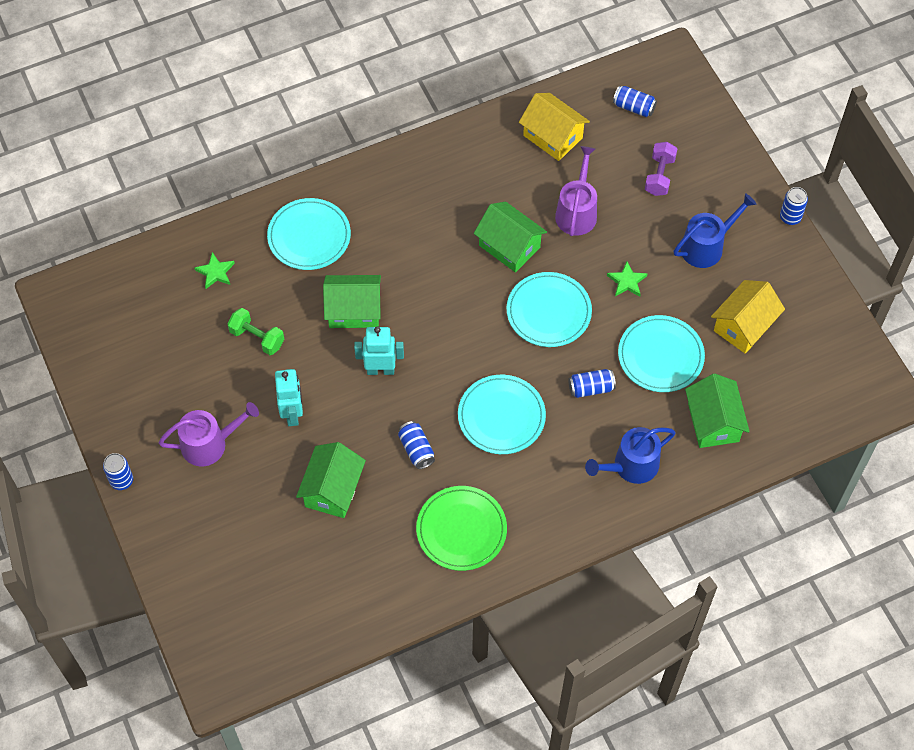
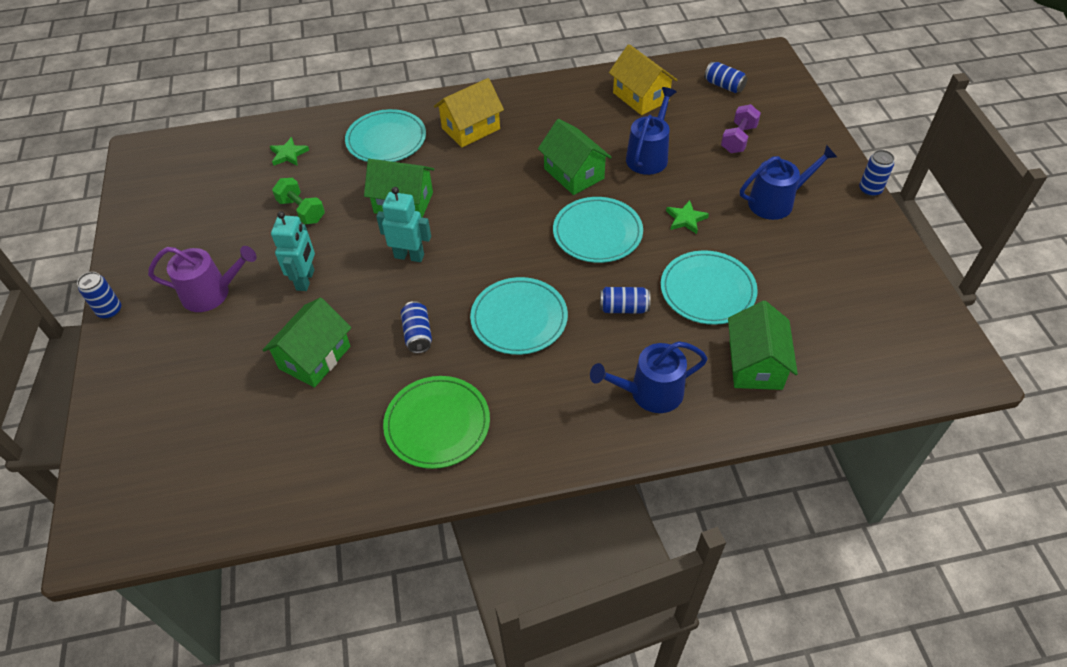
camera: 15 degrees right, 10 degrees down
(577, 212) = (648, 156): purple watering can -> blue watering can
(743, 326) = (805, 277): yellow house -> yellow house (470, 128)

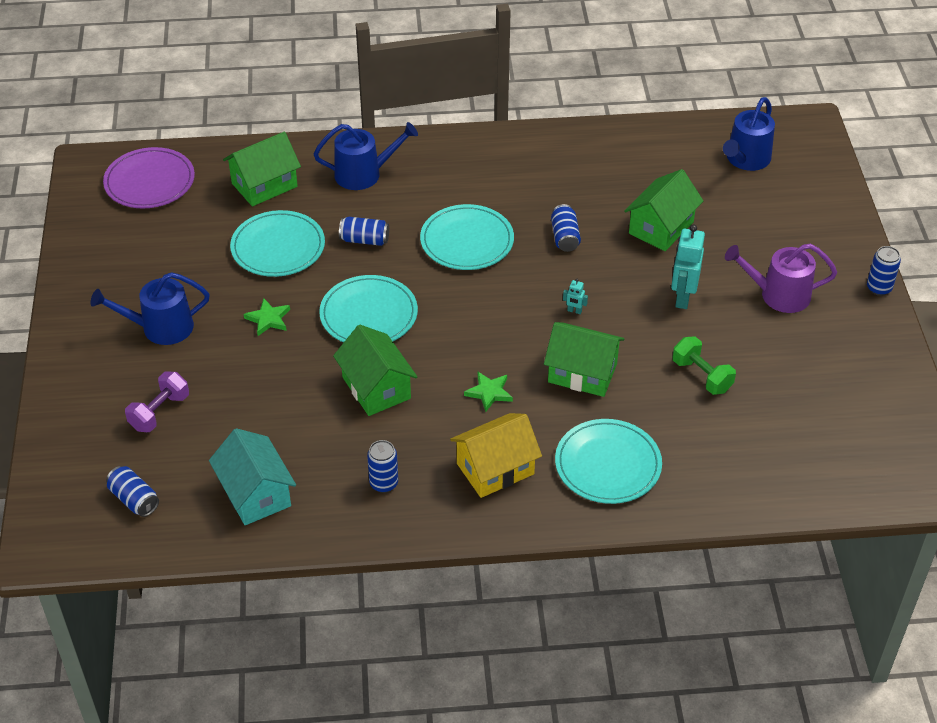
camera: 175 degrees left, 5 degrees down
(288, 154) = (734, 456): green star -> green star (489, 392)
(409, 256) = (574, 311): turquoise robot -> turquoise robot, size x0.46
(437, 424) = (548, 170): green plate -> none
(641, 97) = (255, 494): yellow house -> turquoise house
(648, 156) = (279, 401): blue watering can -> blue watering can (746, 159)
(755, 364) = (264, 185): green house -> green house turned 45 degrees clockwise
(870, 190) = (50, 330): blue can -> blue can (384, 483)
(883, 354) = (149, 182): none -> purple plate

